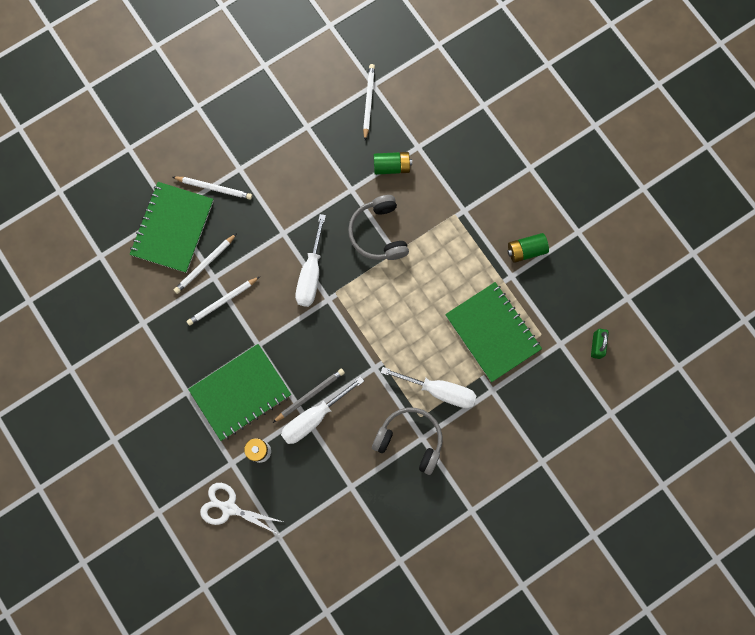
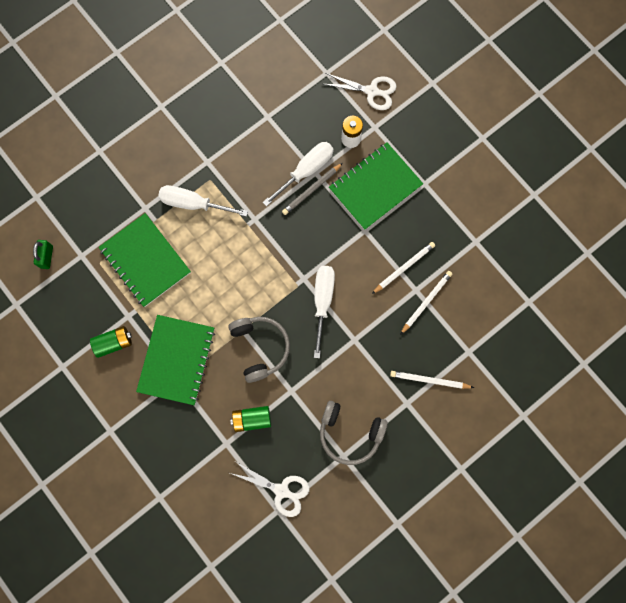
camera: 175 degrees right, 0 degrees up
(173, 228) = (463, 335): green notebook -> green notebook (176, 360)
(368, 101) = (281, 490): white pencil -> white scissors
(410, 440) = (218, 159): grey headphones -> grey headphones (350, 433)

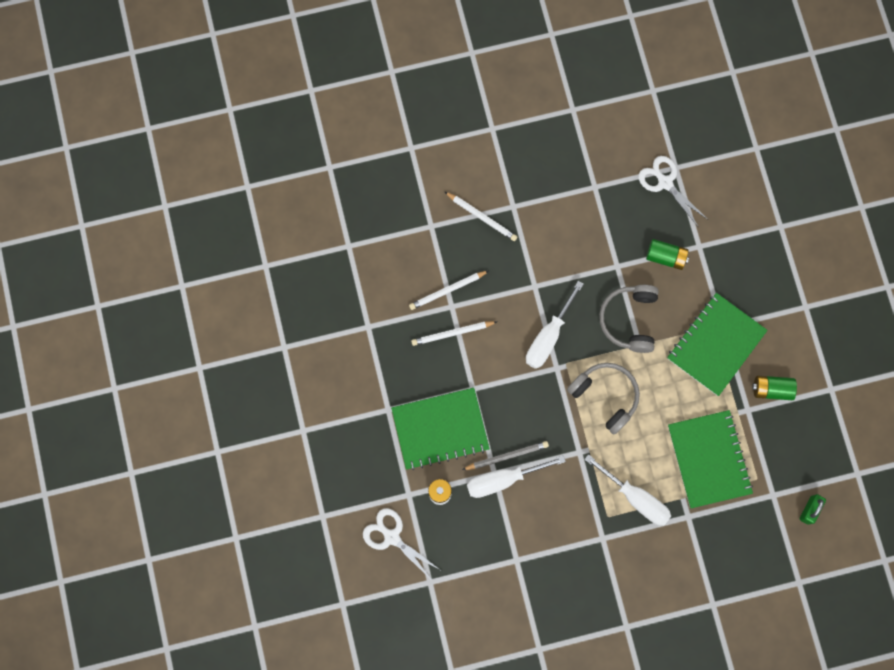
camera: 155 degrees left, 0 degrees up
(350, 433) = (579, 204): grey headphones -> grey headphones (605, 396)

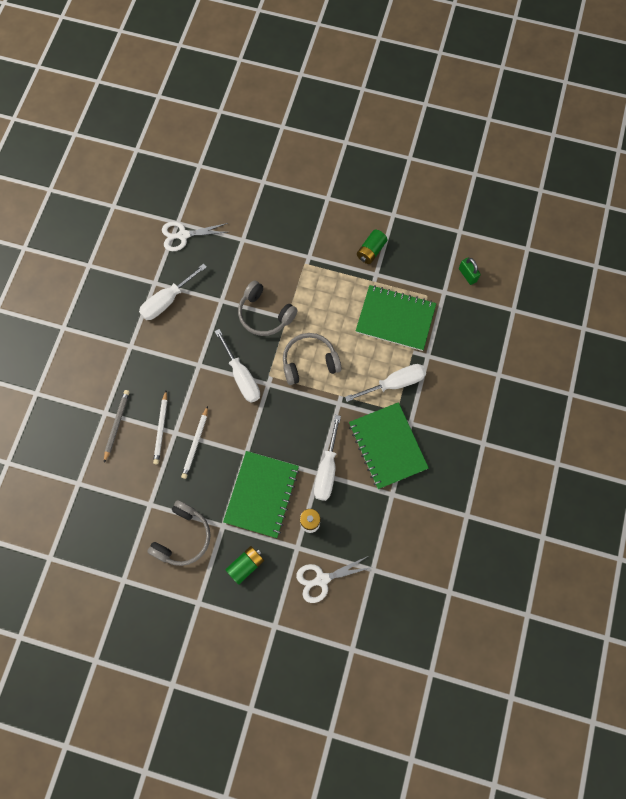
camera: 60 degrees left, 5 degrees down
(355, 378) = (183, 537): none -> grey headphones
(482, 217) = (123, 372): white pencil -> none
(507, 456) = (311, 457): grey pencil -> grey pencil (117, 425)
(583, 212) = (167, 300): none -> white screwdriver
(665, 257) = (236, 265): green battery -> green battery (246, 565)
(716, 345) = (318, 268): green notebook -> green notebook (387, 446)

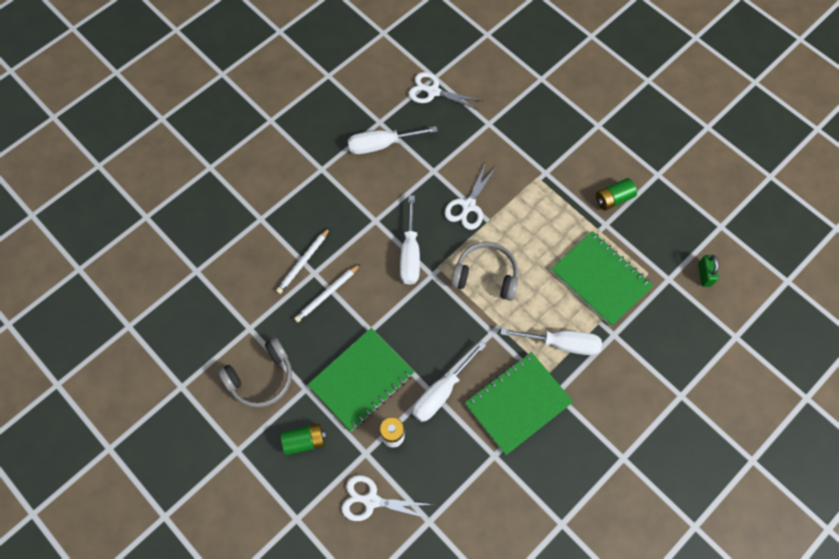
camera: 30 degrees right, 5 degrees down
(117, 425) = (264, 236): grey pencil -> none
(265, 314) = (468, 206): grey headphones -> white scissors
(387, 446) = (518, 403): green notebook -> green notebook turned 45 degrees clockwise

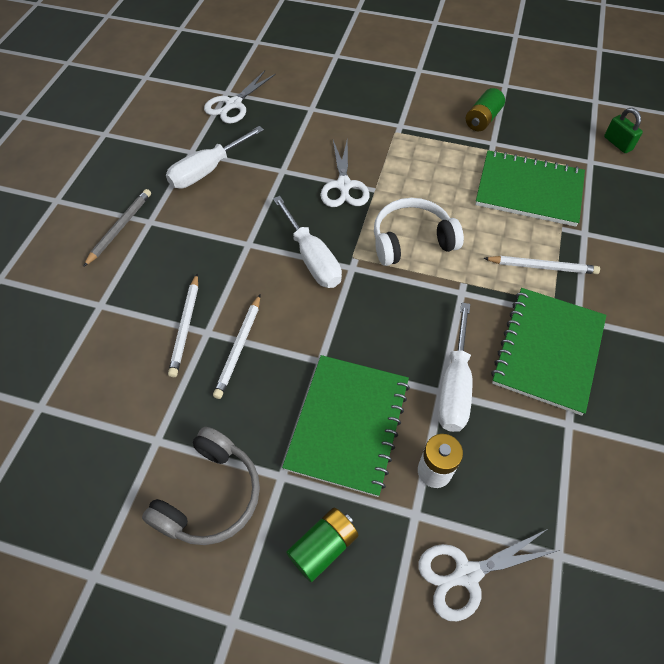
camera: 30 degrees left, 10 degrees down
(300, 164) = (120, 228): none -> grey pencil
(433, 91) = (233, 104): white scissors -> white scissors turned 45 degrees counterclockwise
(486, 275) = (412, 240): grey headphones -> white headphones
(561, 343) = (542, 267): white screwdriver -> white pencil

